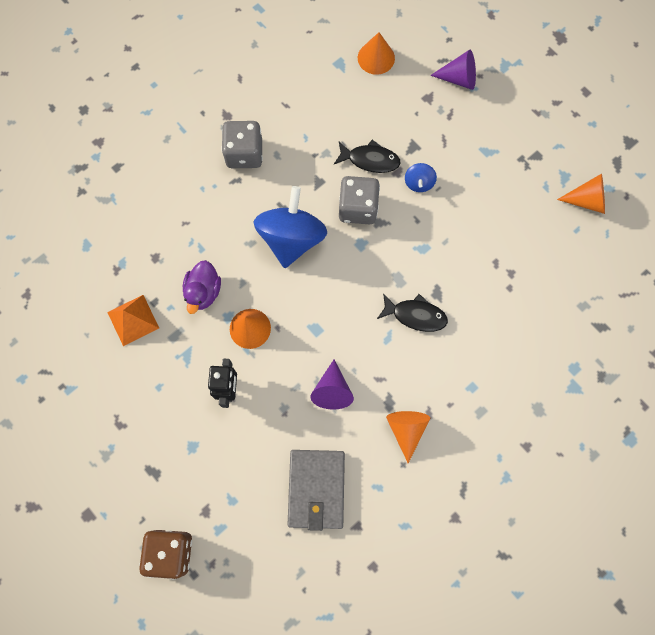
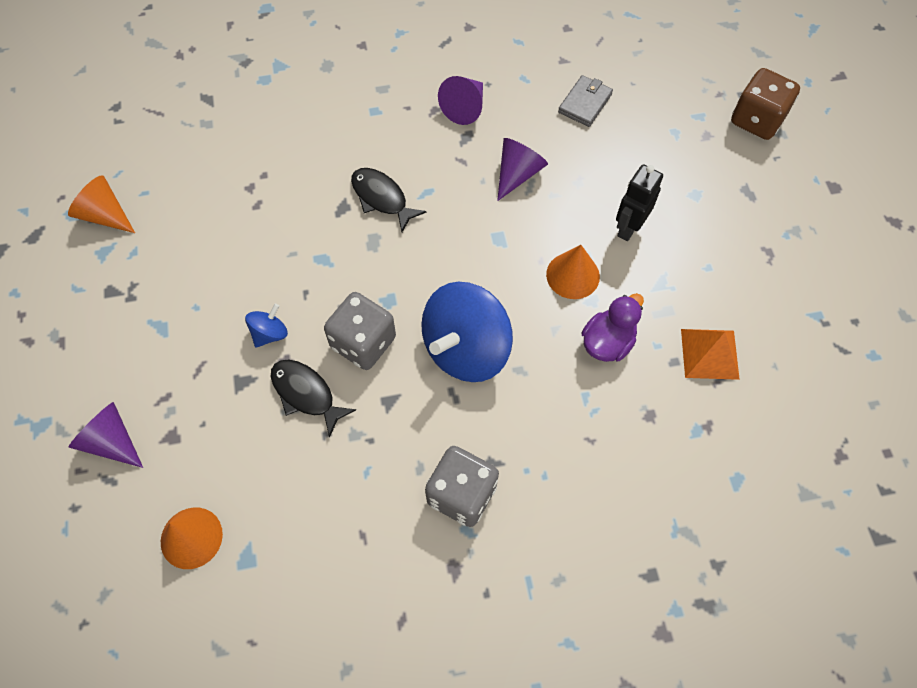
camera: 150 degrees left, 10 degrees down
(316, 489) = (585, 103): grey wallet -> grey wallet, size x0.60
(406, 430) = (465, 107): orange cone -> purple cone

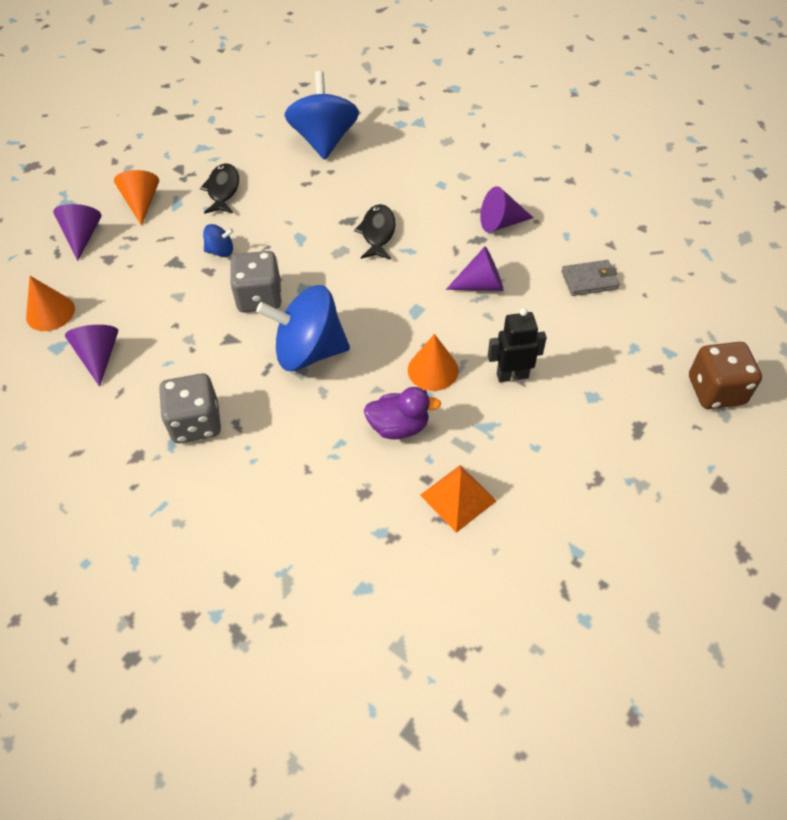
camera: 50 degrees right, 10 degrees down
(105, 215) = (226, 131): orange cone -> orange cone (142, 203)
(217, 149) = (324, 140): none -> blue spinning top
(299, 527) = (99, 356): none -> purple cone
(306, 394) = (195, 296): black fish -> black fish (223, 190)

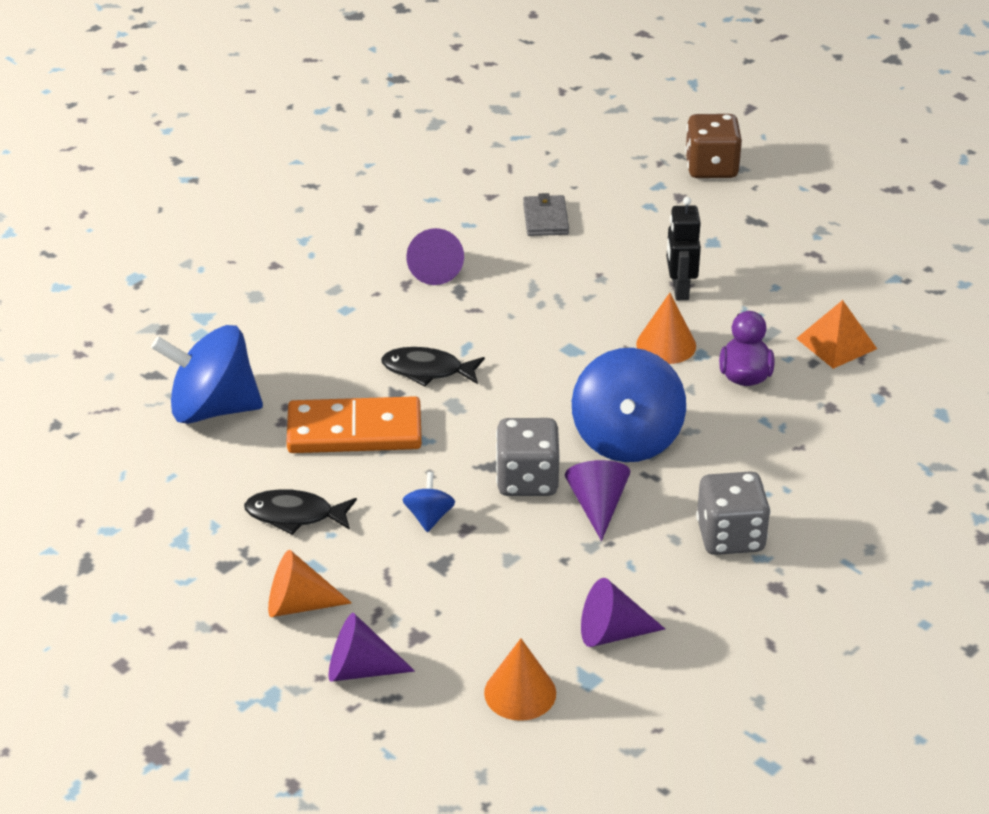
camera: 85 degrees left, 15 degrees down
(307, 205) = (354, 431): none -> orange domino
(481, 285) = (538, 296): purple cone -> purple cone (597, 506)

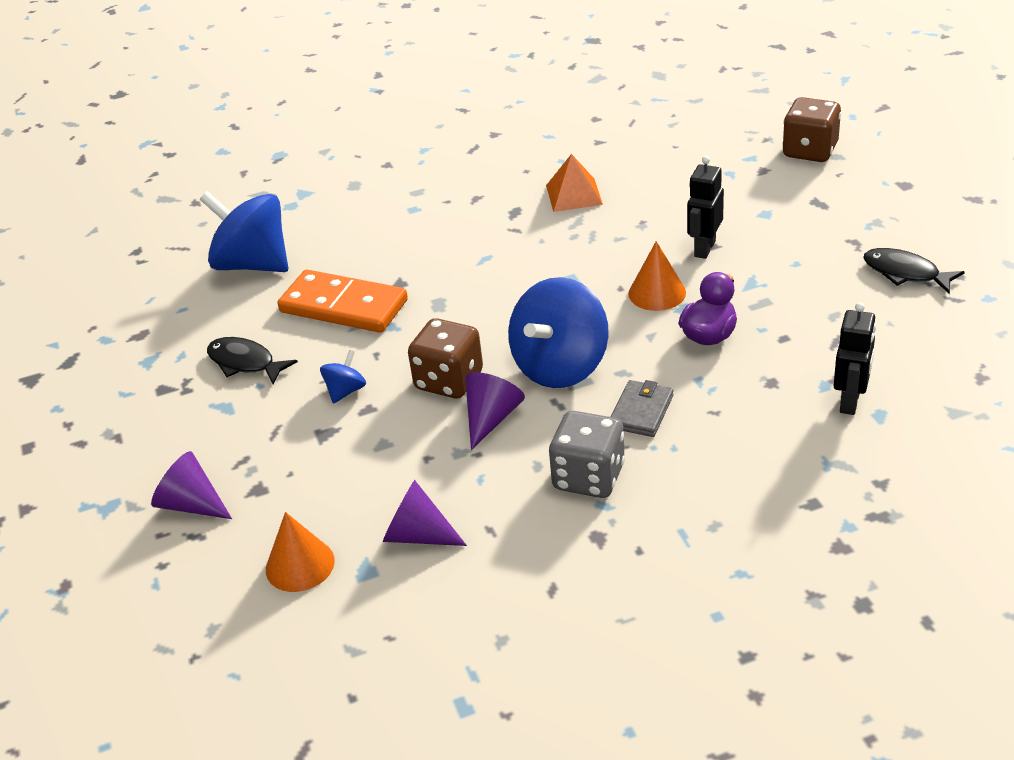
camera: 30 degrees right, 0 degrees up
(299, 605) = (190, 436): orange cone -> none
(427, 370) = (439, 270): black fish -> black fish (905, 273)
(434, 269) = (507, 191): purple cone -> none
(527, 480) = (449, 380): grey dice -> brown dice
(545, 219) = (630, 168): grey wallet -> grey wallet (641, 411)
(836, 343) = (819, 325): orange pyramid -> orange pyramid (574, 194)
(910, 408) = (850, 402): none -> black robot

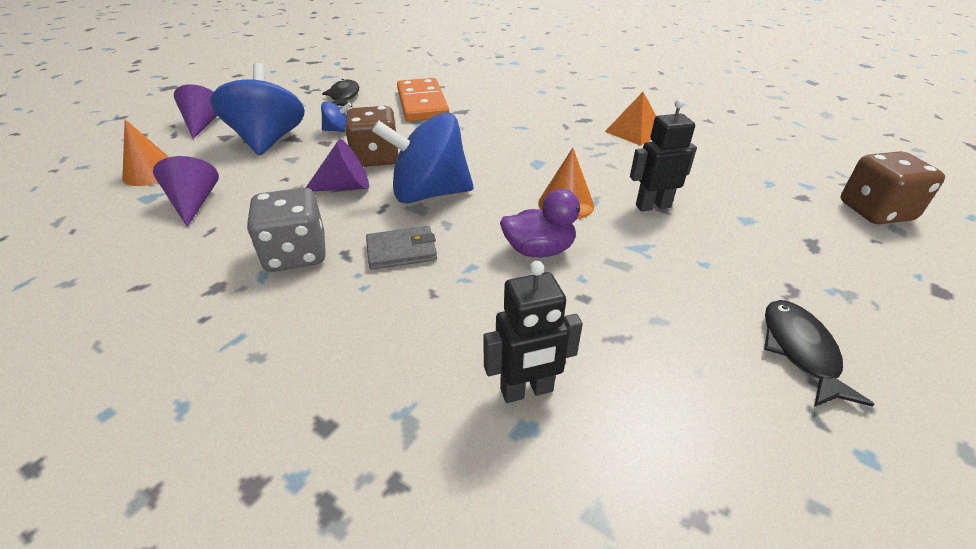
camera: 50 degrees right, 0 degrees up
(253, 264) = (435, 71): blue spinning top -> blue spinning top (268, 141)

